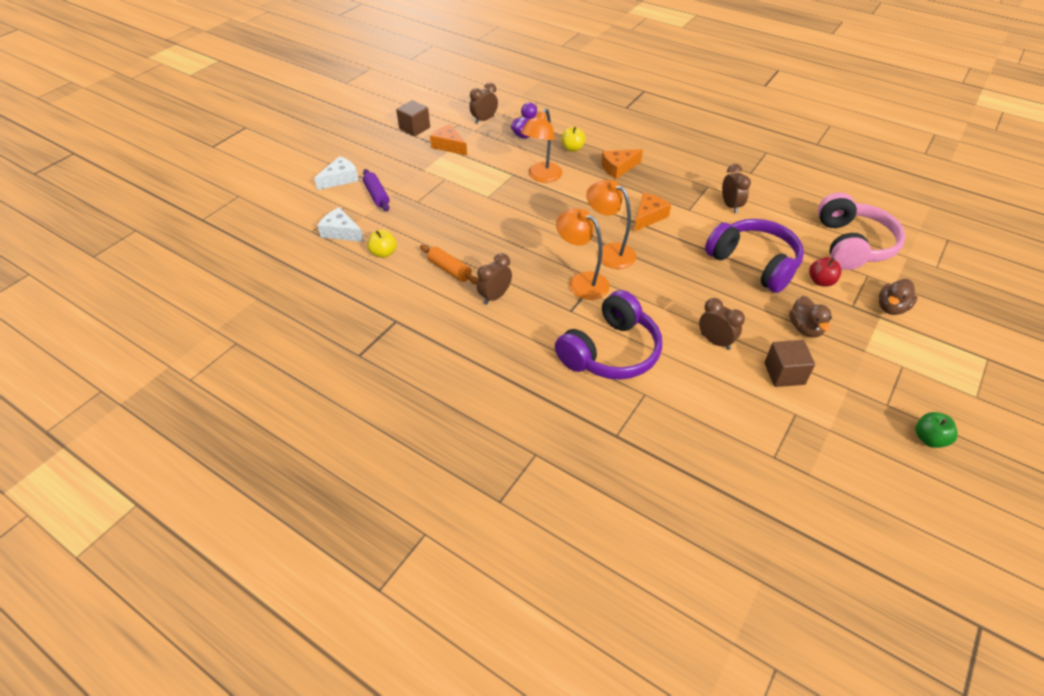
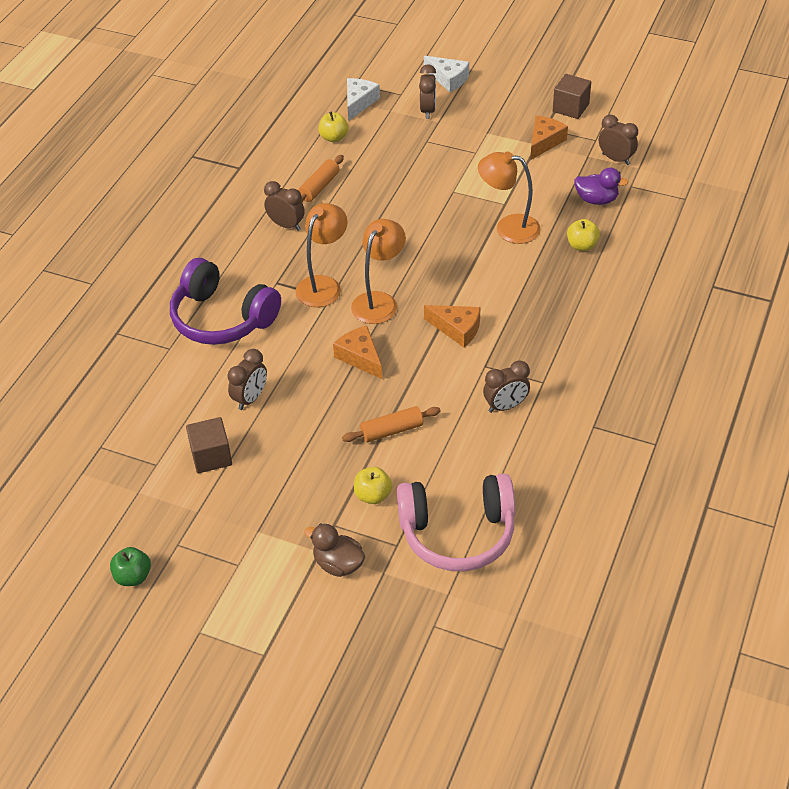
camera: 80 degrees right, 0 degrees up
(377, 195) = (428, 111): purple rolling pin -> brown clock
(618, 168) = (553, 292): orange cheese -> orange cheese (360, 357)
(754, 263) = (391, 430): purple headphones -> orange rolling pin
(805, 328) = (285, 477): brown duck -> none
(821, 281) = (373, 495): red apple -> yellow apple

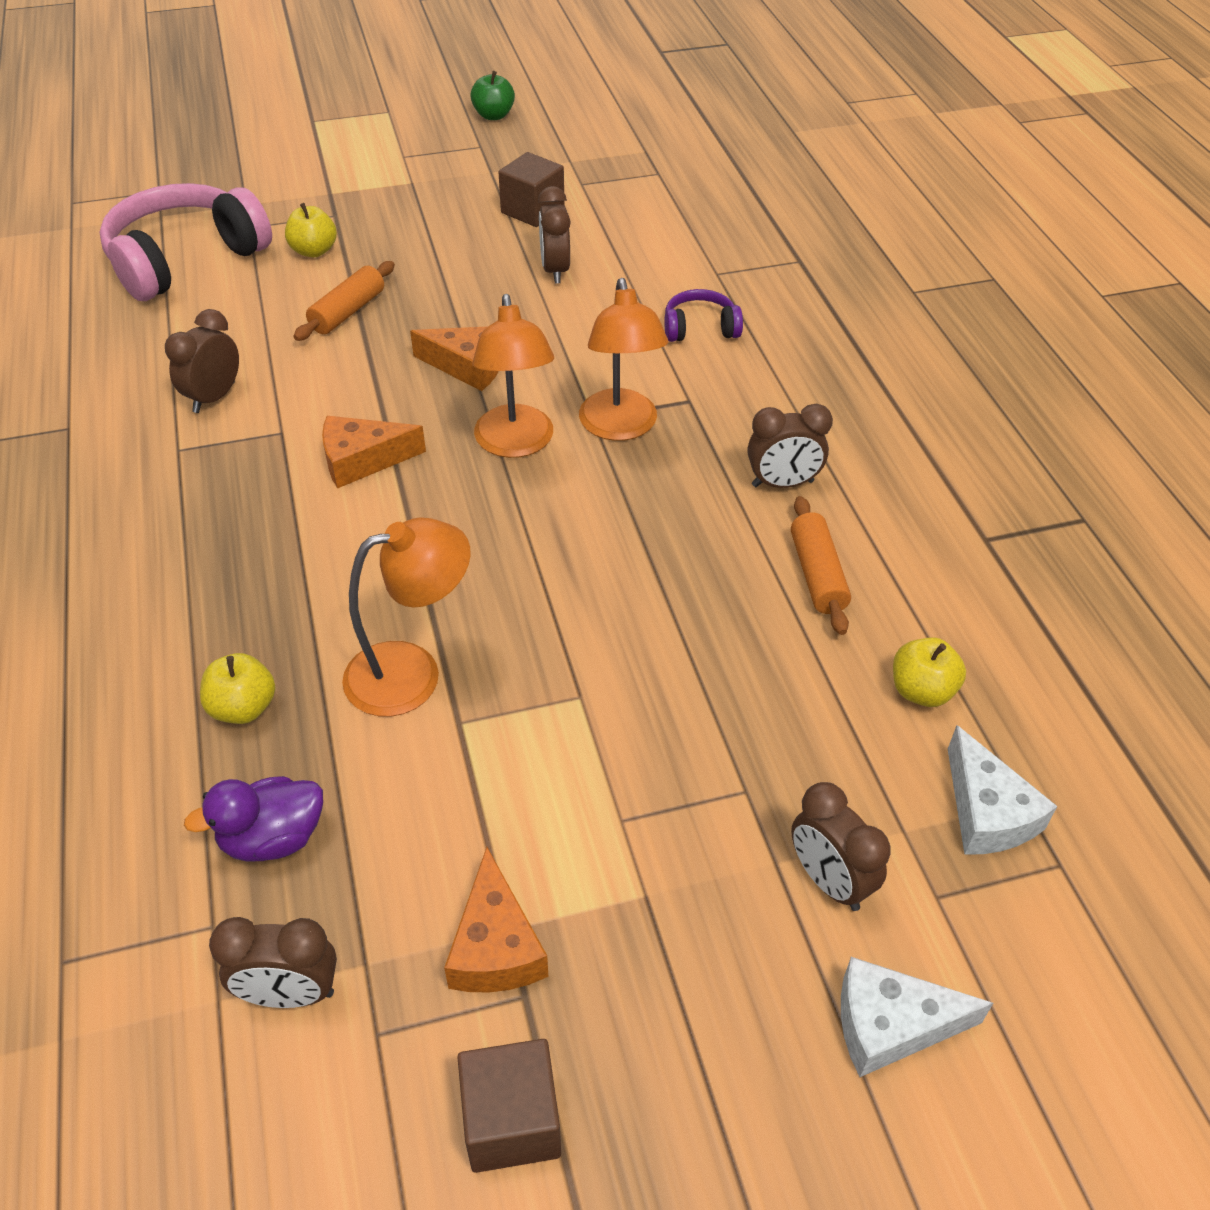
camera: 140 degrees right, 0 degrees up
(222, 318) = (700, 328): purple headphones -> purple headphones, size x0.48
(338, 564) = (300, 192): brown duck -> none

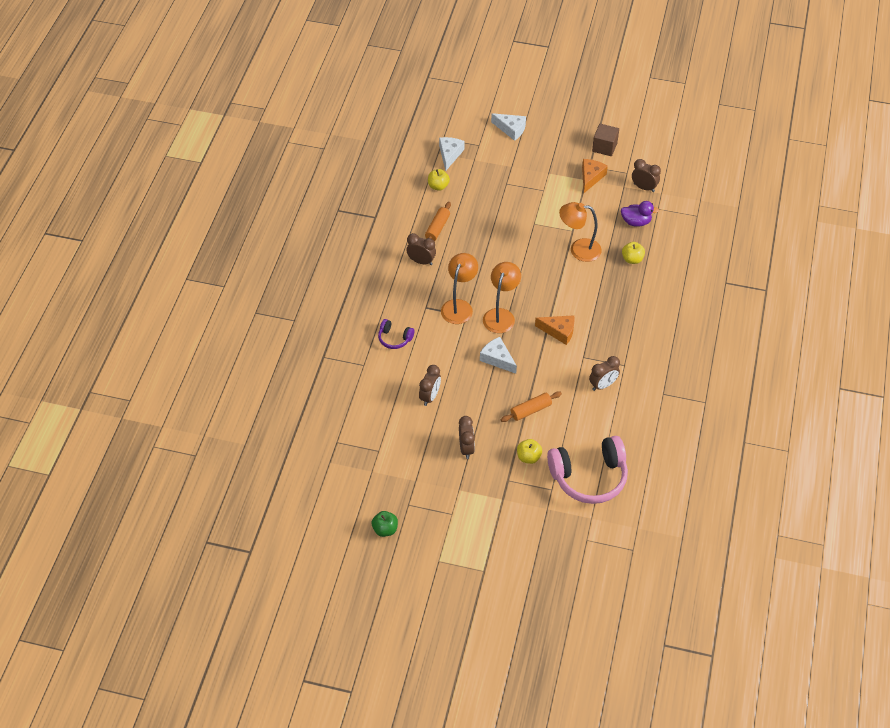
camera: 150 degrees left, 5 degrees up
(468, 366) = (497, 359): orange cheese -> white cheese
(532, 210) = (414, 441): brown cube -> none
(829, 881) = (501, 158): brown clock -> brown clock (466, 448)

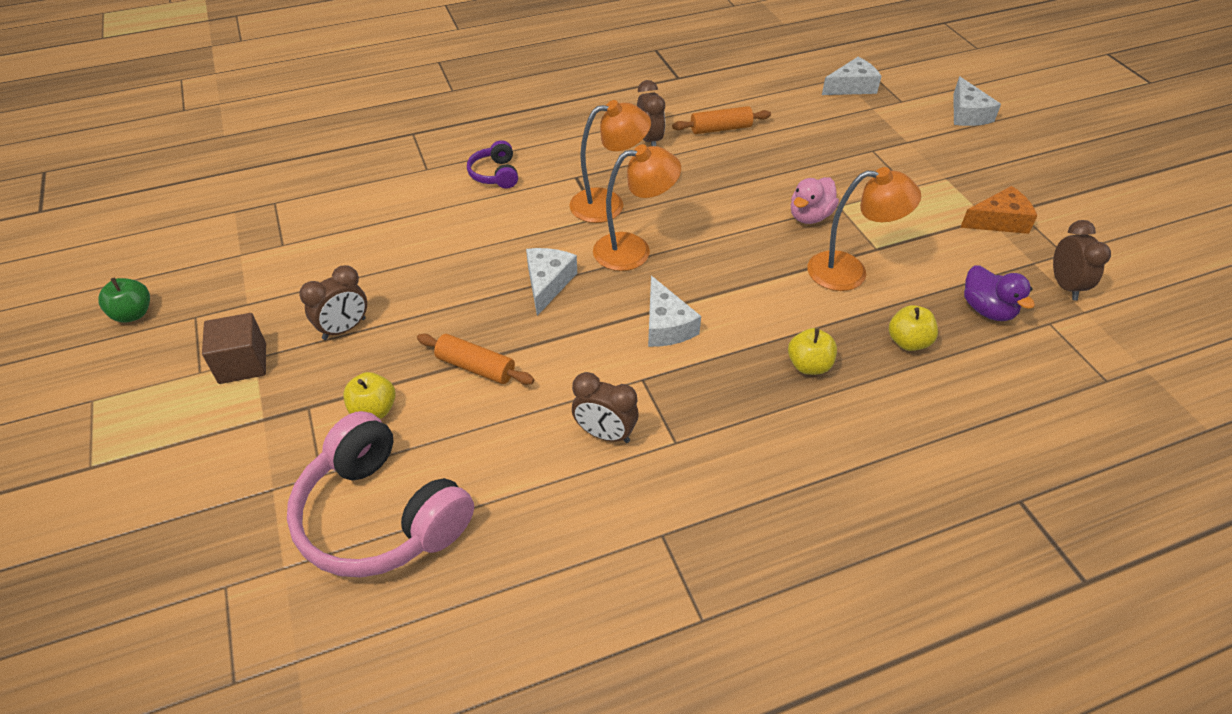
camera: 55 degrees right, 5 degrees down
(430, 397) = (418, 249): brown clock -> none
(438, 186) = (789, 100): yellow apple -> yellow apple (809, 365)
(532, 238) = (810, 216): none -> pink duck
(559, 331) = (666, 325): orange cheese -> white cheese
(578, 249) = (849, 272): orange lamp -> orange lamp turned 120 degrees clockwise
(604, 147) = (1073, 208): brown cube -> brown cube (243, 363)

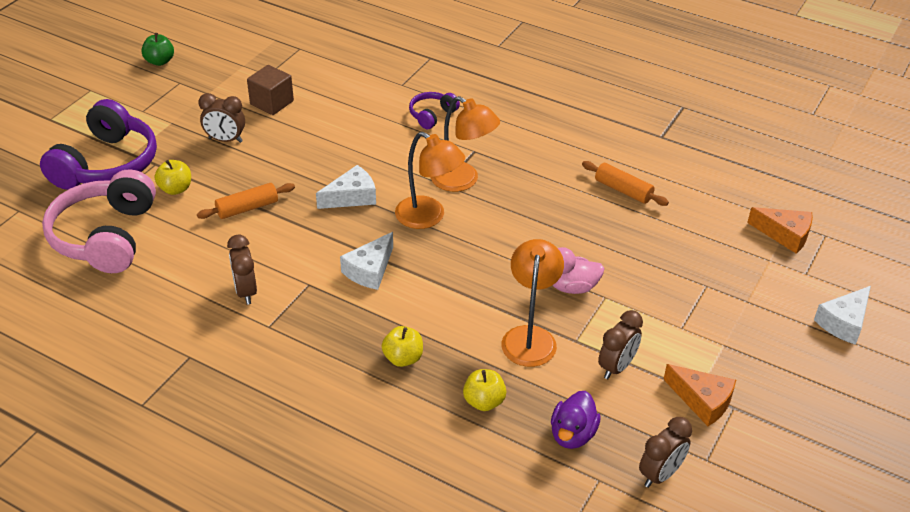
camera: 50 degrees right, 5 degrees down
(243, 363) = (163, 121): brown cube -> brown cube (272, 102)
(252, 452) = (106, 164): none -> purple headphones
(476, 367) = (247, 208): orange rolling pin -> orange rolling pin turned 75 degrees clockwise
(649, 140) = (561, 162): brown clock -> brown clock (616, 367)
(849, 272) = (530, 337): orange lamp -> orange lamp turned 135 degrees counterclockwise
(852, 87) = (785, 235): white cheese -> orange cheese

